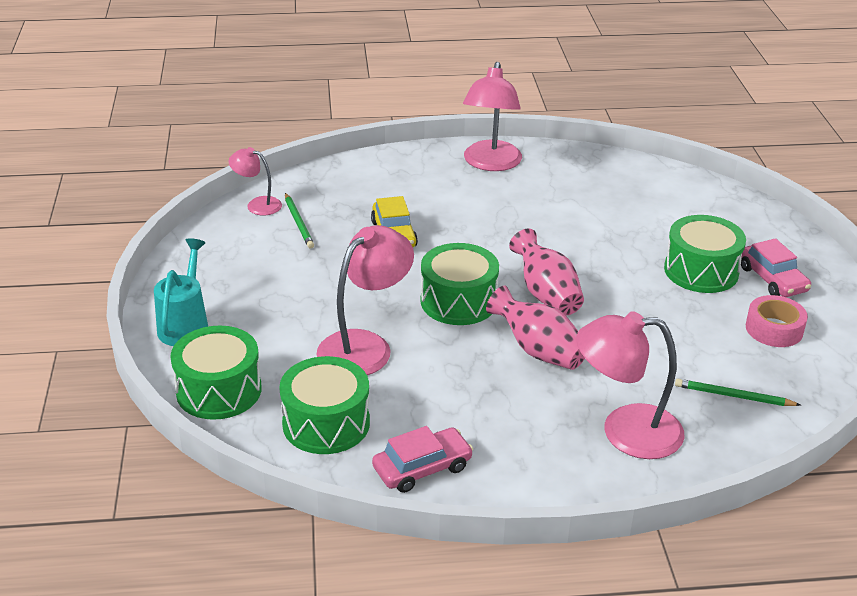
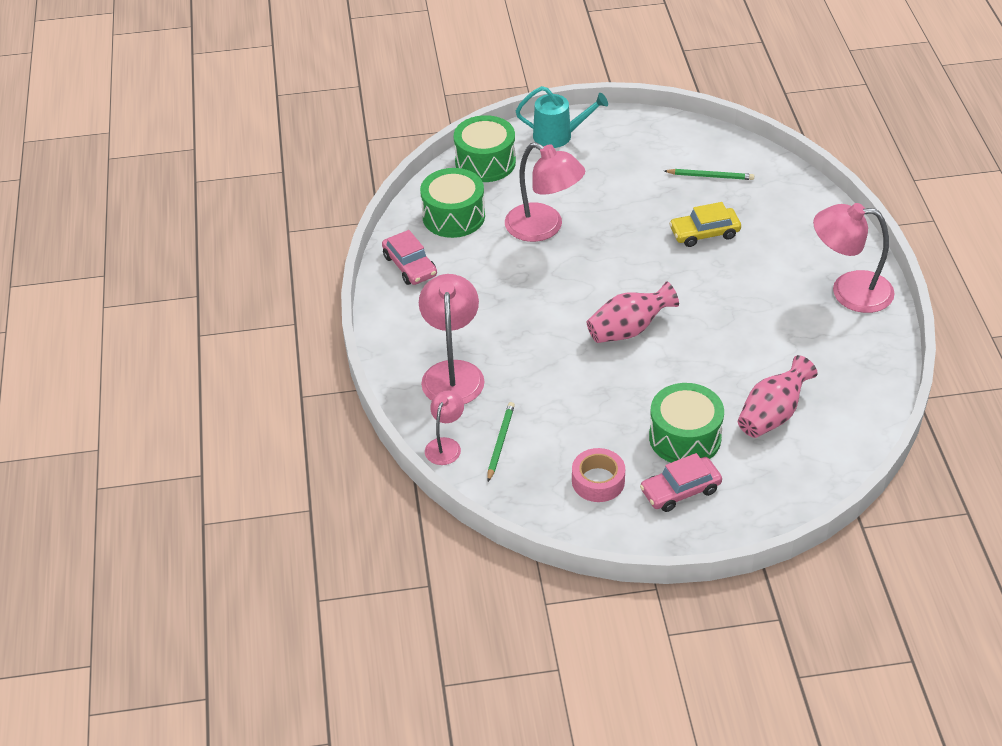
camera: 90 degrees right, 10 degrees up
(257, 204) = (733, 150): pink lamp -> pink lamp (445, 445)
(298, 222) = (710, 176): green pencil -> green pencil turned 150 degrees counterclockwise
(458, 301) = (610, 276): green drum -> none
(538, 350) = (549, 324): pink vase -> pink vase (772, 414)

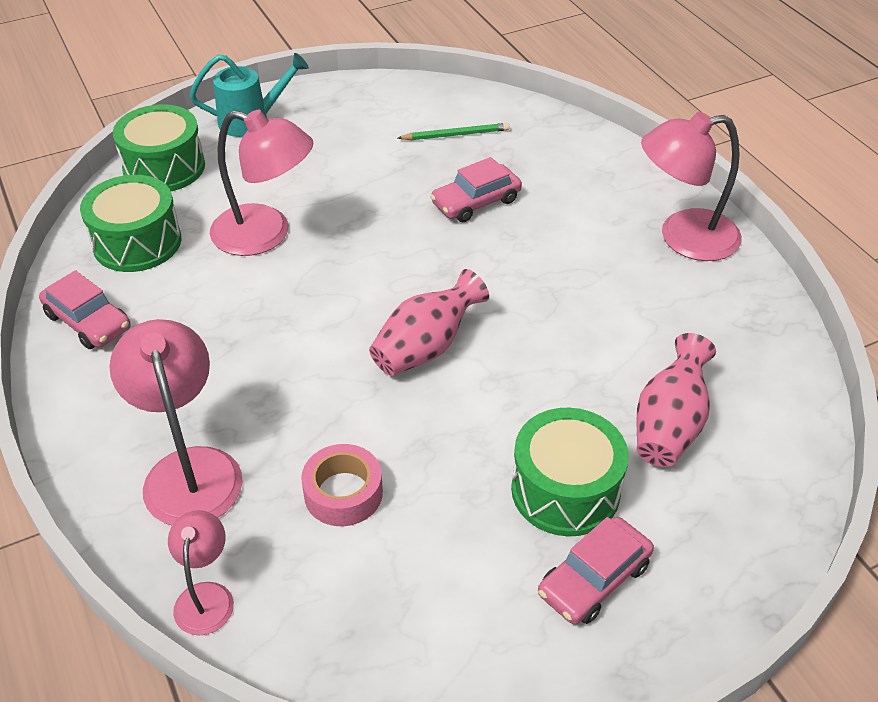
camera: 20 degrees left, 0 degrees up
(500, 442) = (293, 568): green pencil -> none
(598, 481) = (465, 596): pink tape -> pink tape (343, 493)
(704, 233) = (476, 202): yellow car -> pink car

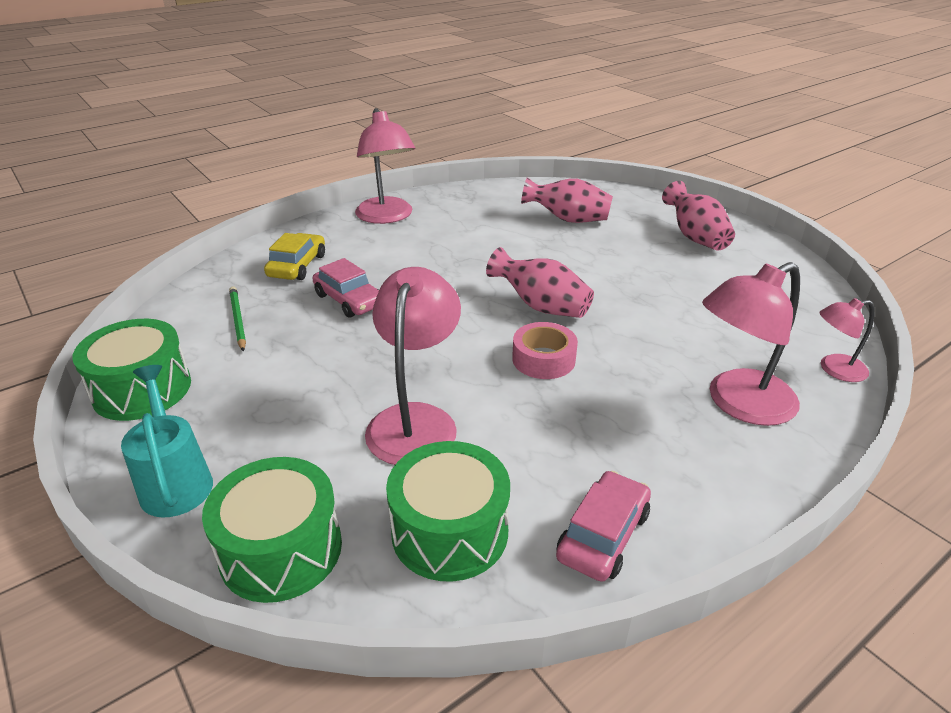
camera: 100 degrees left, 10 degrees down
(343, 493) = (702, 324): pink tape -> pink tape (543, 359)
(557, 167) = (297, 266): none -> yellow car
(565, 490) = (639, 247): green drum -> green drum (142, 389)
(594, 579) = (695, 237): pink car -> pink vase

